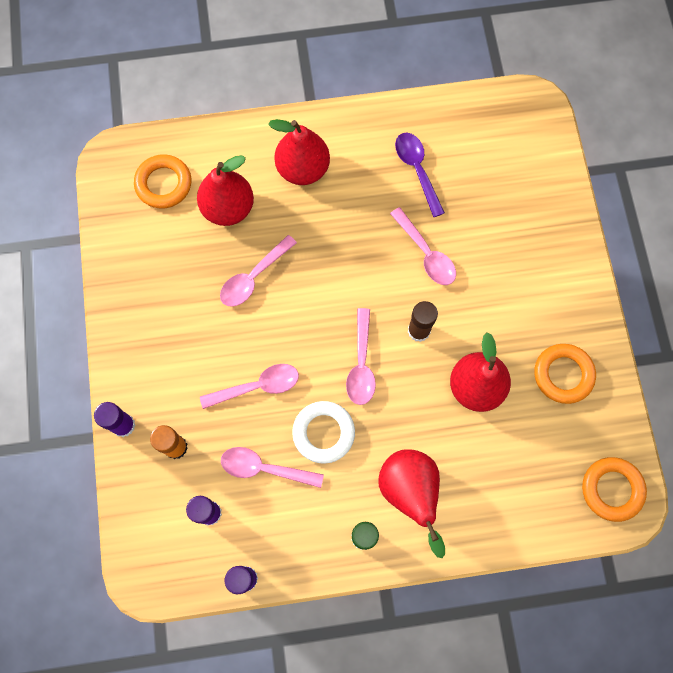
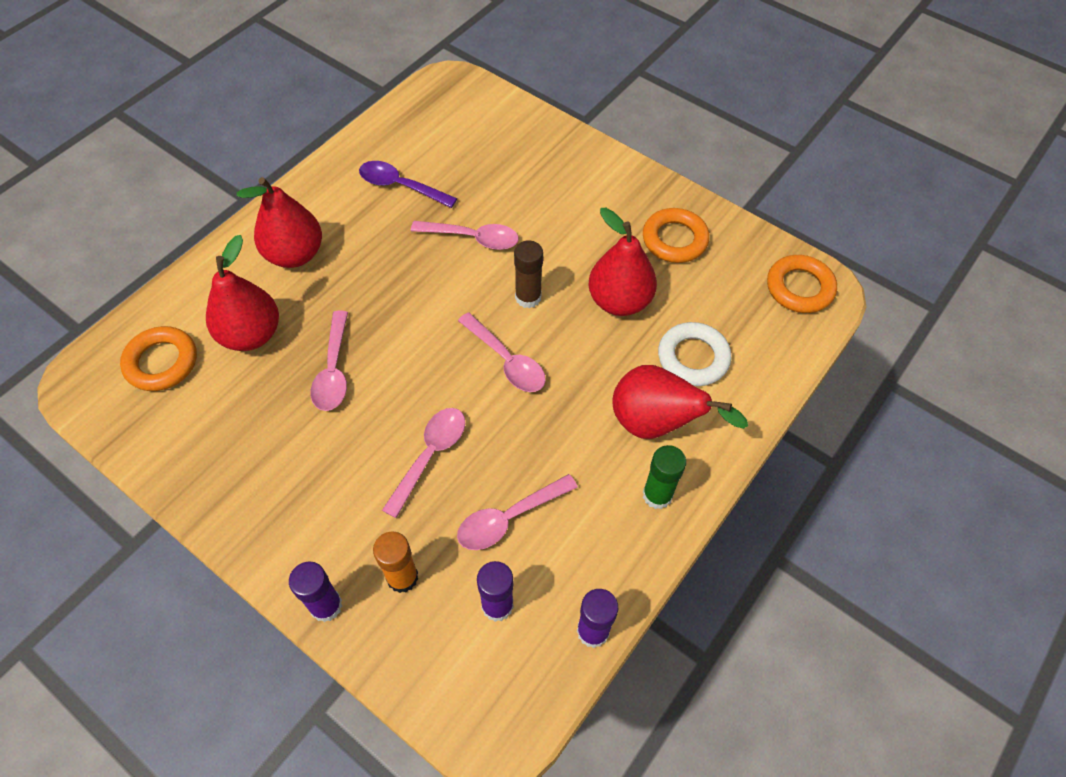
camera: 45 degrees left, 15 degrees down
(323, 433) = (531, 441): white ring -> white ring (693, 358)

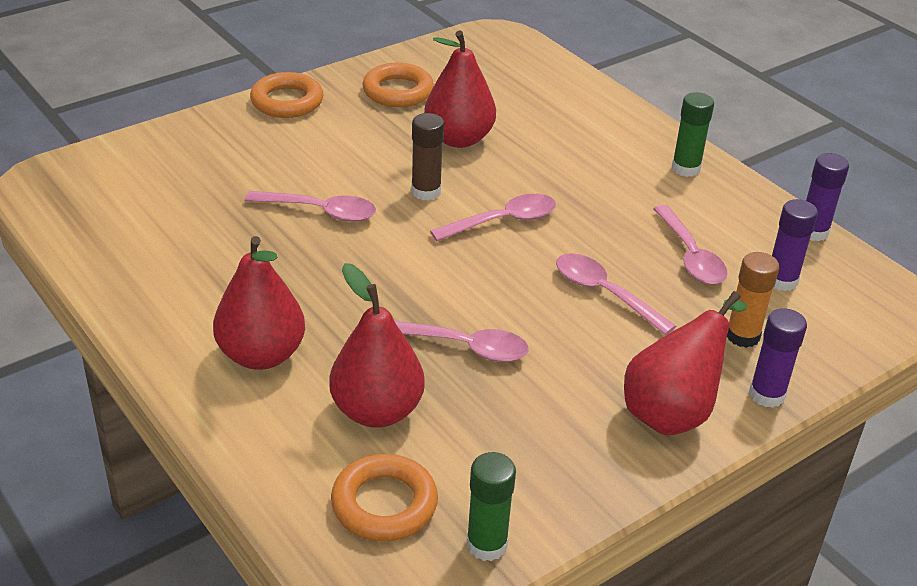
camera: 75 degrees left, 20 degrees down
(131, 430) = (486, 544): none -> green glue stick
(400, 186) = (201, 250): purple spoon -> none
(473, 238) = (320, 211): pink spoon -> pink spoon turned 75 degrees clockwise
(656, 424) = (610, 151): red pear -> red pear (673, 412)
(693, 358) = (545, 115): white ring -> none
(799, 288) = (491, 45): orange ring -> orange ring (287, 101)

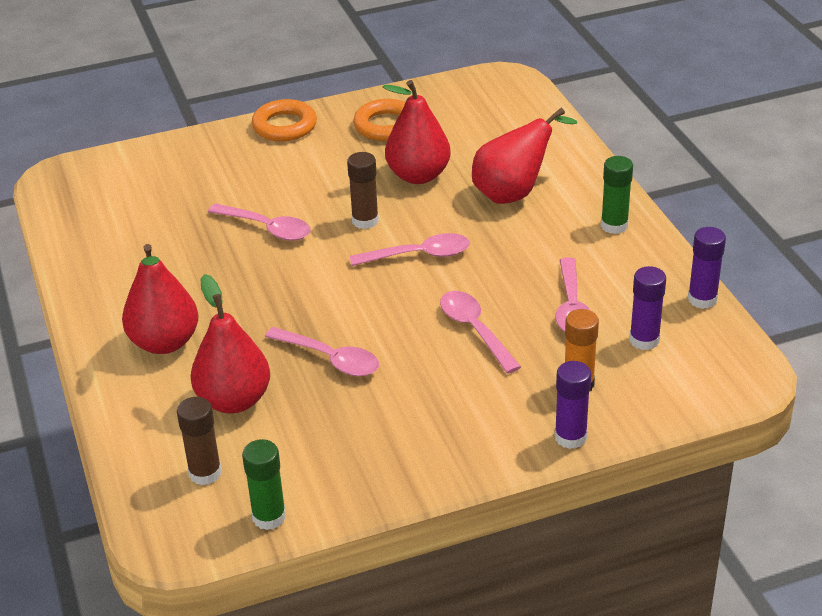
camera: 20 degrees right, 0 degrees up
(384, 504) = (205, 473): orange ring -> brown glue stick
(673, 412) = (479, 438): red pear -> red pear (514, 193)

